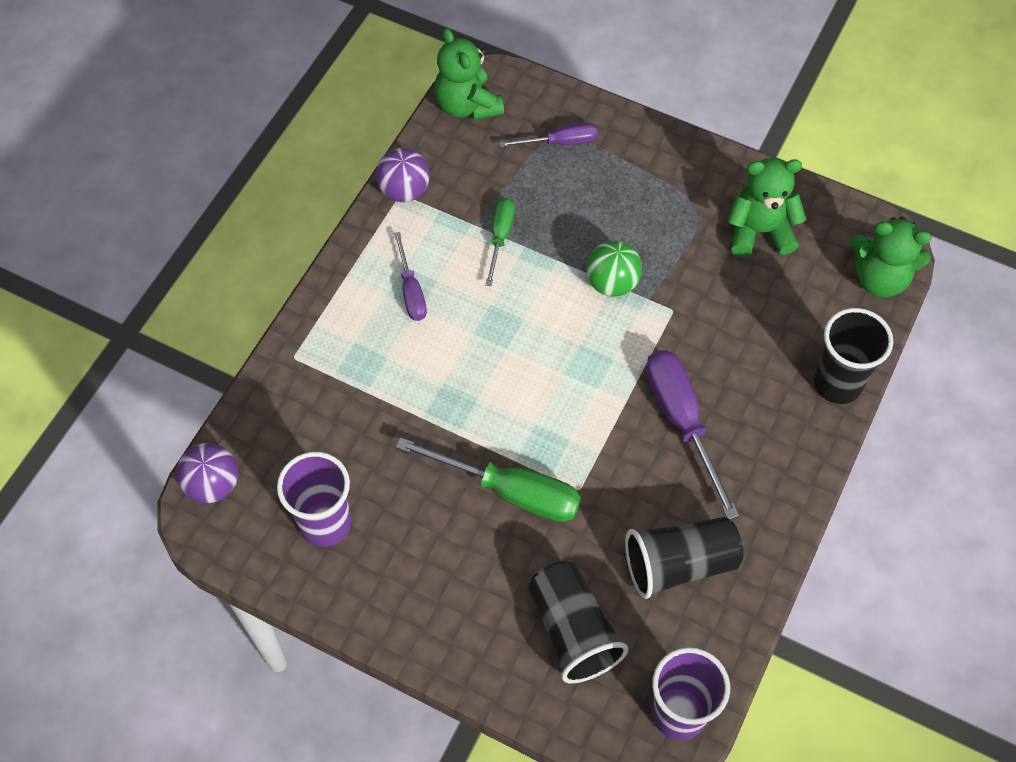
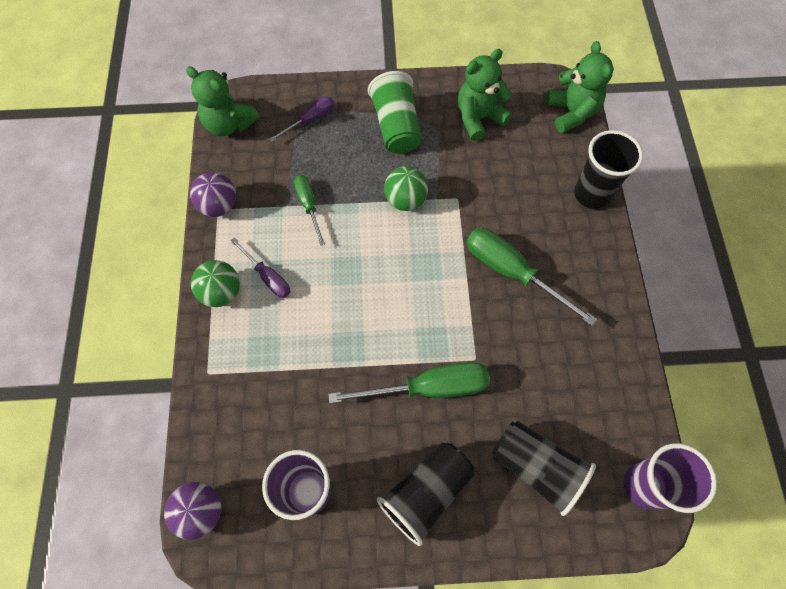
camera: 30 degrees left, 5 degrees up
(354, 283) = (221, 292): none -> green ball
(654, 195) = (396, 126): none -> green cup
(679, 564) = (575, 375): black cup -> black cup (426, 493)
(682, 421) = (512, 272): purple screwdriver -> green screwdriver
(880, 278) = (571, 112): green teddy bear -> green teddy bear turned 90 degrees counterclockwise

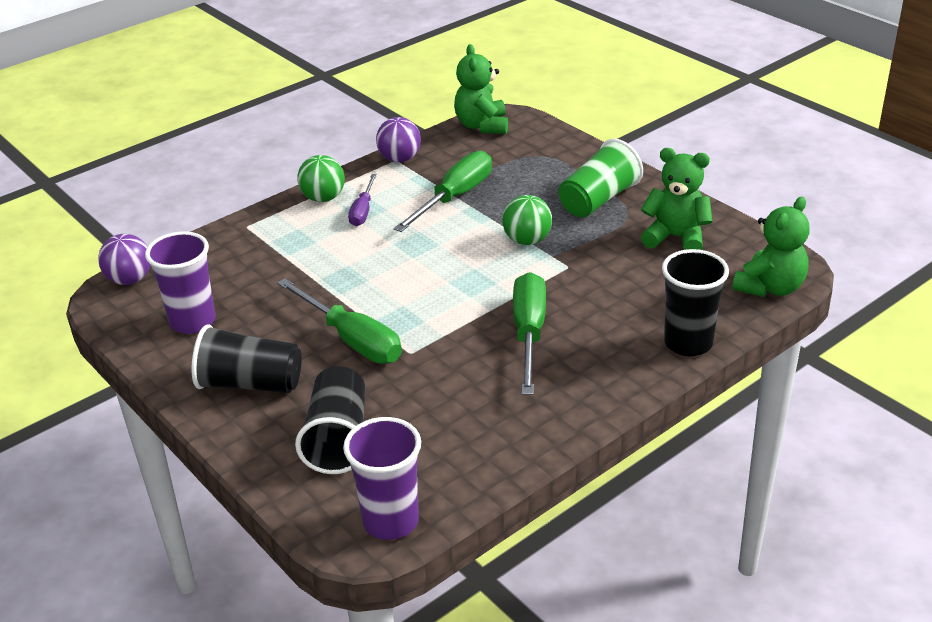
camera: 55 degrees right, 30 degrees down
(309, 206) = (455, 197): green screwdriver -> green screwdriver, size x1.73
(310, 120) = (541, 157): purple screwdriver -> none

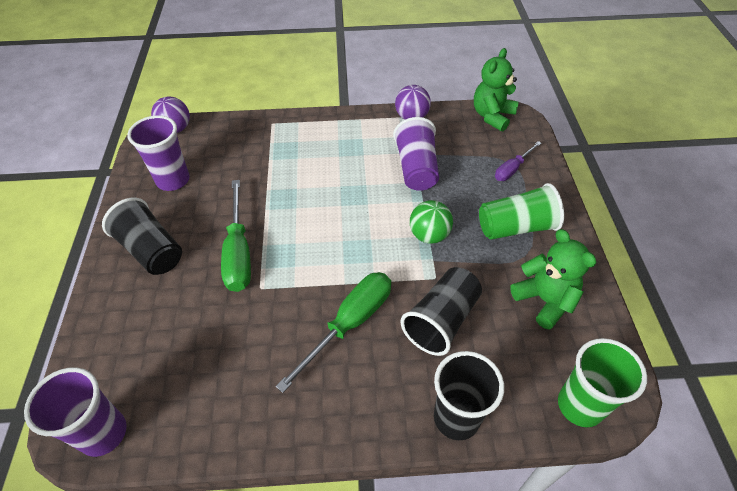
camera: 35 degrees right, 15 degrees up
(323, 198) = (335, 125): green ball -> none
(338, 439) = (149, 333): black cup -> black cup (441, 320)
(363, 211) = (348, 148): purple screwdriver -> purple screwdriver (512, 169)
(455, 197) = (416, 168): green screwdriver -> purple cup
(770, 287) = (580, 405): green teddy bear -> green cup

